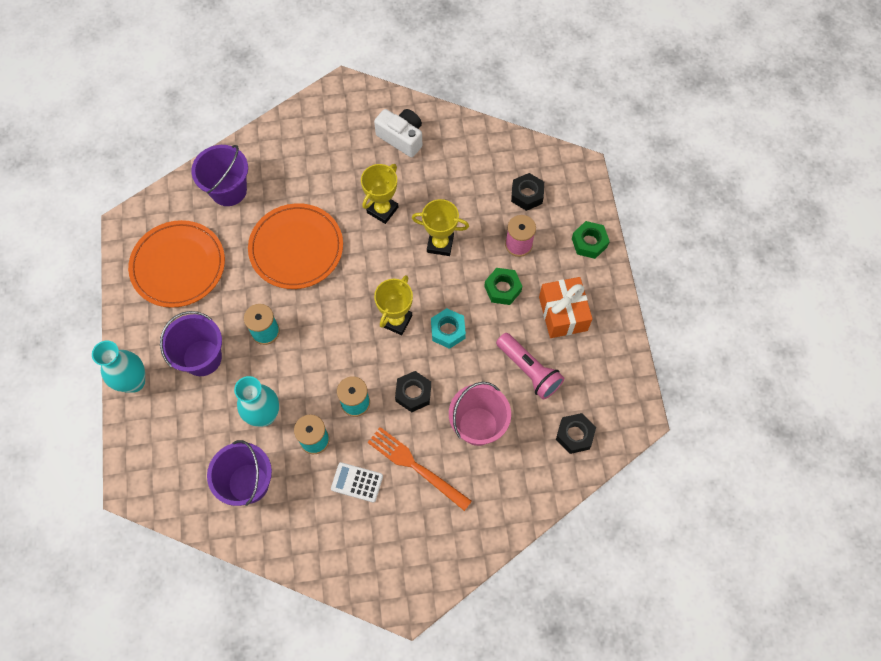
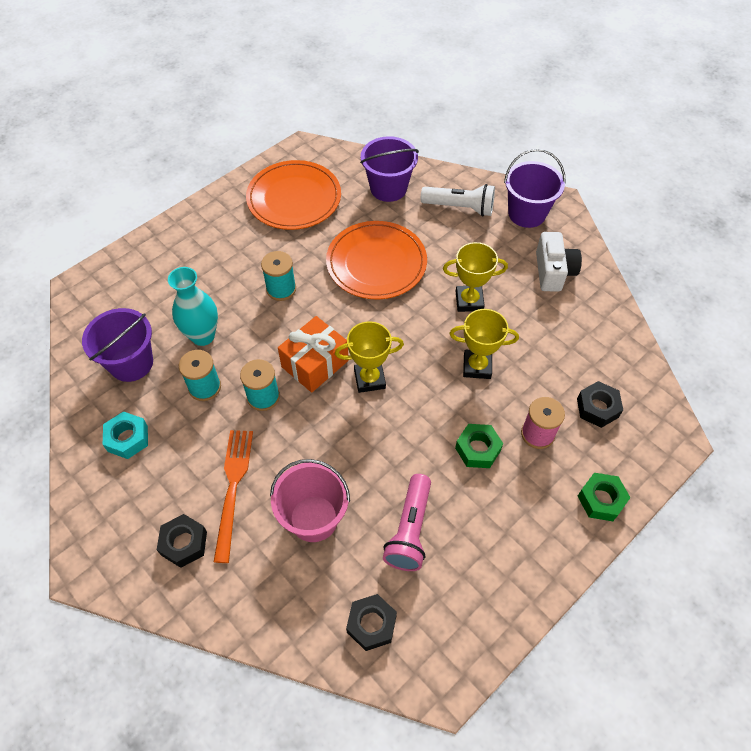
camera: 55 degrees right, 10 degrees down
(134, 382) = (171, 232): turquoise vase -> none
(202, 358) = (224, 262): purple bucket -> purple bucket (527, 213)
(292, 154) = (460, 207): none -> white flashlight
(357, 482) = (185, 447): white calculator -> none
(413, 393) = (307, 439): black nut -> black nut (184, 543)
(440, 244) = (477, 366): yellow trophy -> yellow trophy turned 60 degrees counterclockwise
(448, 331) = (394, 428): turquoise nut -> turquoise nut (128, 438)
(563, 313) = (499, 524): orange gift -> orange gift (315, 363)

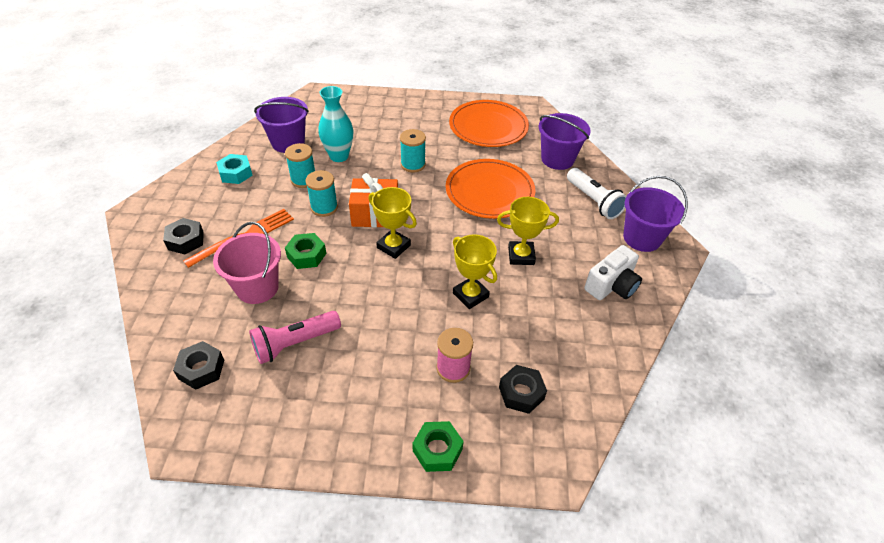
camera: 45 degrees right, 10 degrees down
(469, 301) = (521, 256): yellow trophy -> yellow trophy turned 45 degrees counterclockwise
(477, 449) = (400, 340): green nut -> green nut (306, 255)

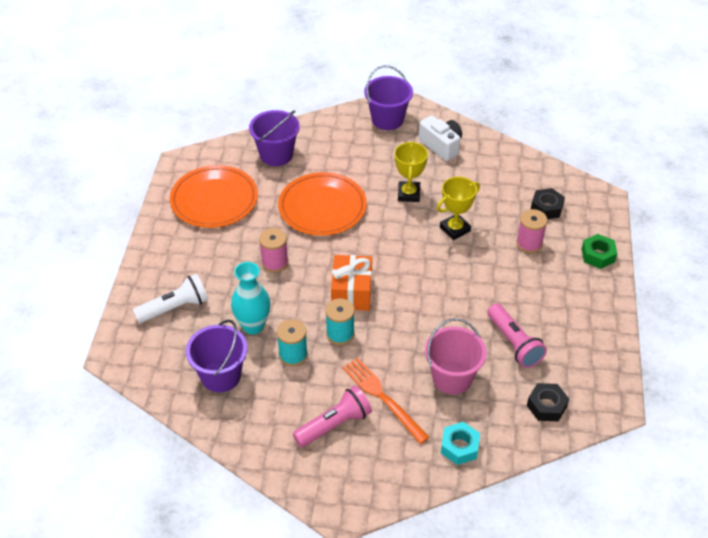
camera: 85 degrees left, 0 degrees up
(186, 240) = (388, 449): black nut -> none
(222, 206) = (334, 424): none -> pink flashlight
(236, 173) = (276, 420): turquoise nut -> turquoise nut (459, 447)
(306, 255) = (409, 343): green nut -> none
(393, 246) = (397, 278): yellow trophy -> none
(413, 165) = (275, 263): turquoise spool -> pink spool
(593, 201) = (340, 140): white flashlight -> white flashlight (175, 308)

